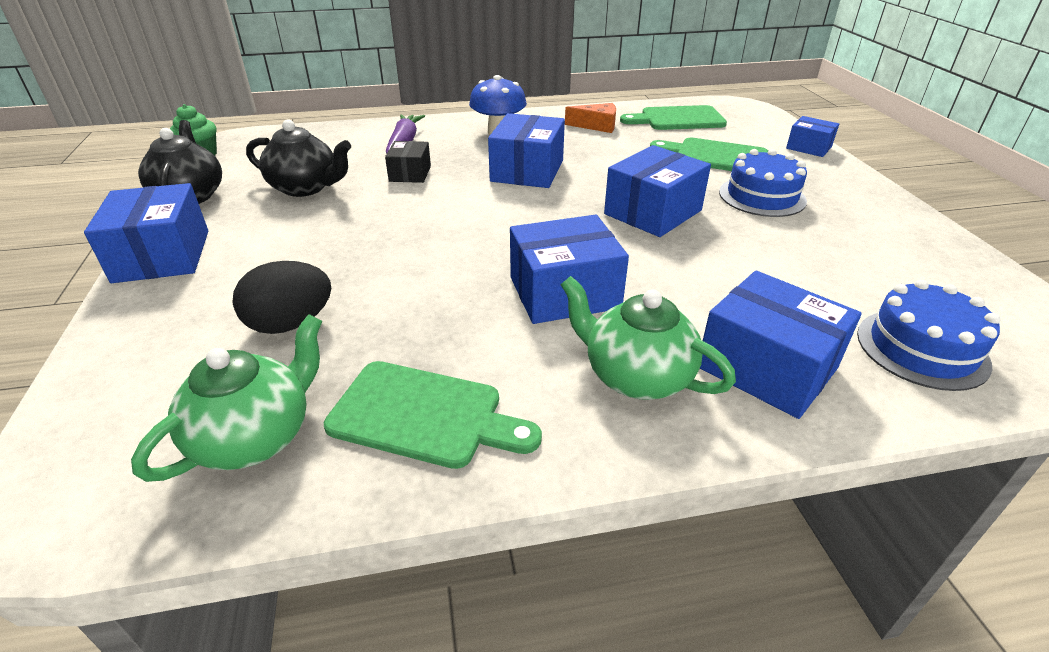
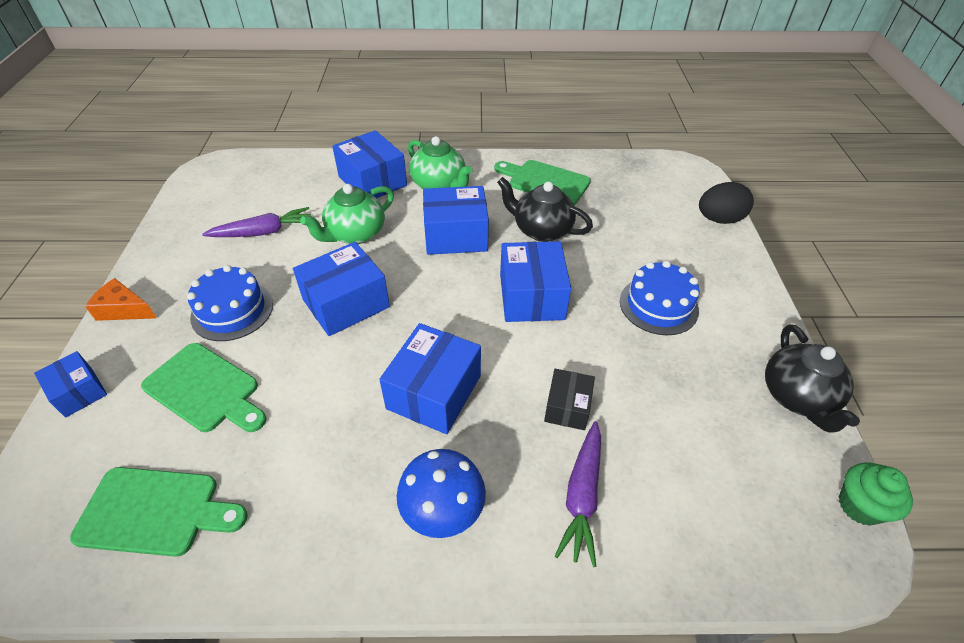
camera: 170 degrees left, 10 degrees up
(162, 256) = (755, 308): blue box -> blue box (531, 296)
(255, 437) = (620, 183): green teapot -> green teapot (355, 234)
(290, 324) = (627, 236): black egg -> black egg (719, 219)
(305, 188) = (678, 394): black teapot -> black teapot (541, 230)
(597, 126) = (290, 508): orange cheese -> orange cheese (124, 309)
(835, 265) = (263, 232): none -> purple carrot
(921, 348) = (285, 180): blue cake -> blue cake (658, 305)

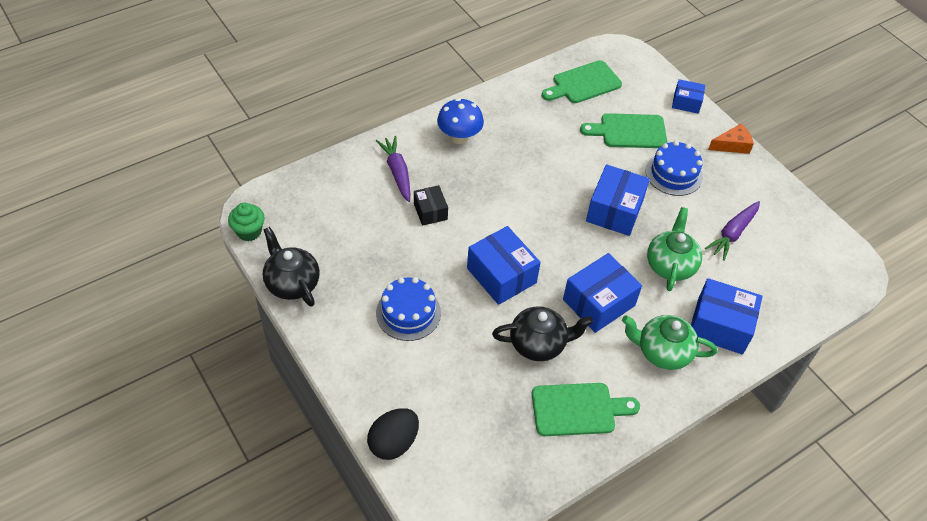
camera: 145 degrees right, 5 degrees up
(434, 392) = (510, 185): blue box -> none

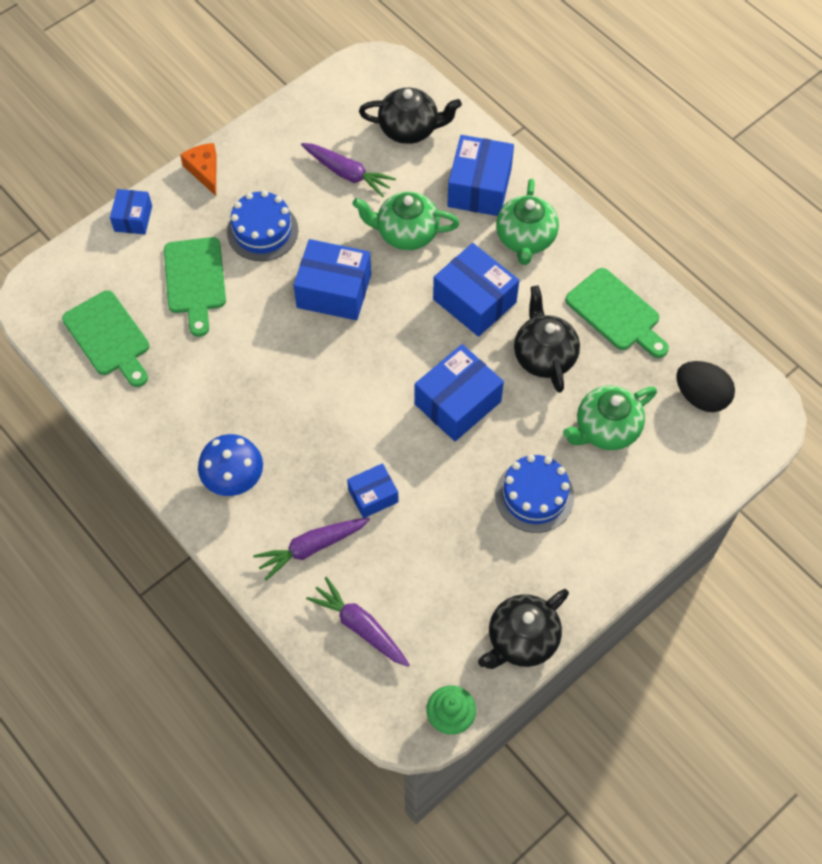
camera: 95 degrees left, 10 degrees up
(331, 191) = (360, 626): none -> purple carrot
(393, 443) = (704, 482): black egg -> black egg (701, 396)
(430, 211) = (373, 496): black box -> blue box
(460, 376) = (606, 429): none -> green teapot
(578, 409) = (616, 313): green cutting board -> green cutting board turned 150 degrees clockwise
(784, 283) = (409, 129): none -> black teapot

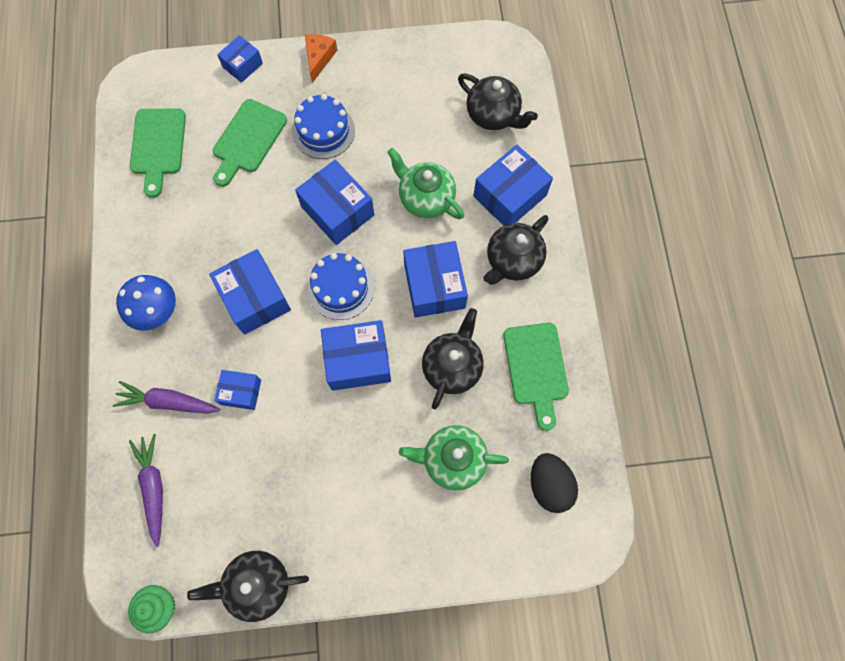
camera: 35 degrees right, 10 degrees up
(319, 410) = (255, 298): none -> blue box
(347, 173) = (419, 123): purple carrot -> none
(525, 239) = (513, 260): green teapot -> black teapot
(534, 496) = (356, 476): blue cake -> blue cake (340, 288)

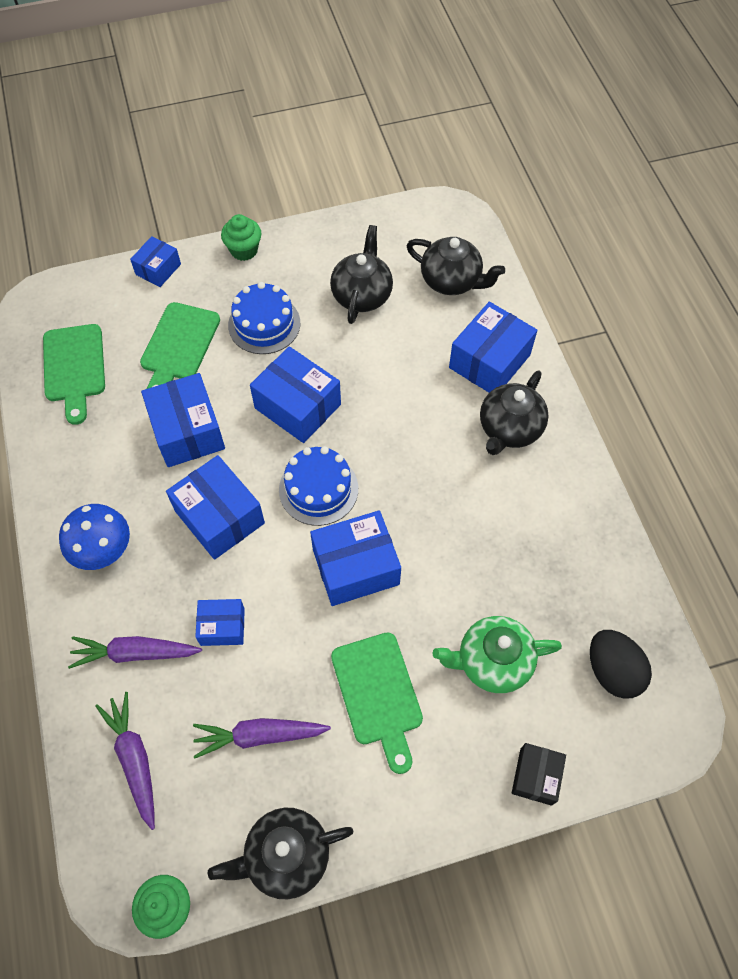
camera: 10 degrees left, 10 degrees down
(254, 486) = (259, 736): none -> purple carrot
(319, 58) = (244, 250): orange cheese -> green cupcake
(426, 198) = (395, 378): green teapot -> none
(434, 286) = (427, 470): blue box -> blue box (187, 431)
(452, 366) = (467, 555): black teapot -> black teapot (362, 295)
(466, 559) = (536, 776): none -> black box
(536, 368) = (564, 542): green cutting board -> green cutting board (378, 694)

